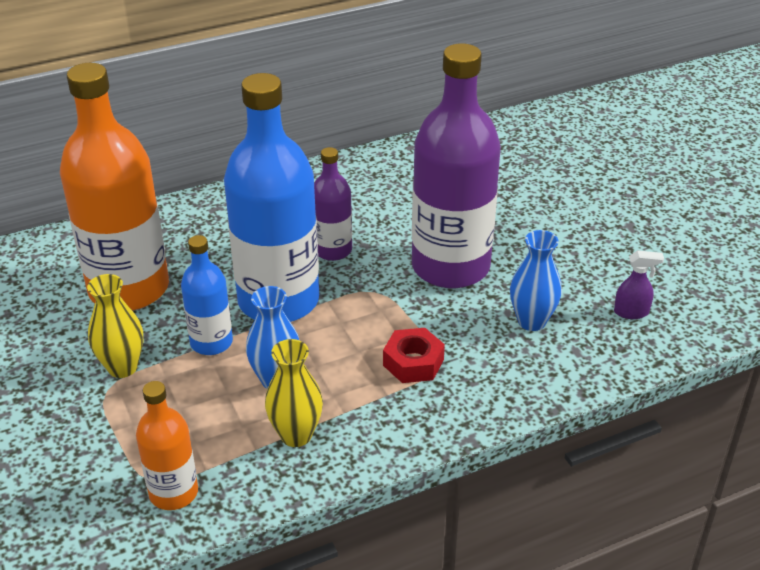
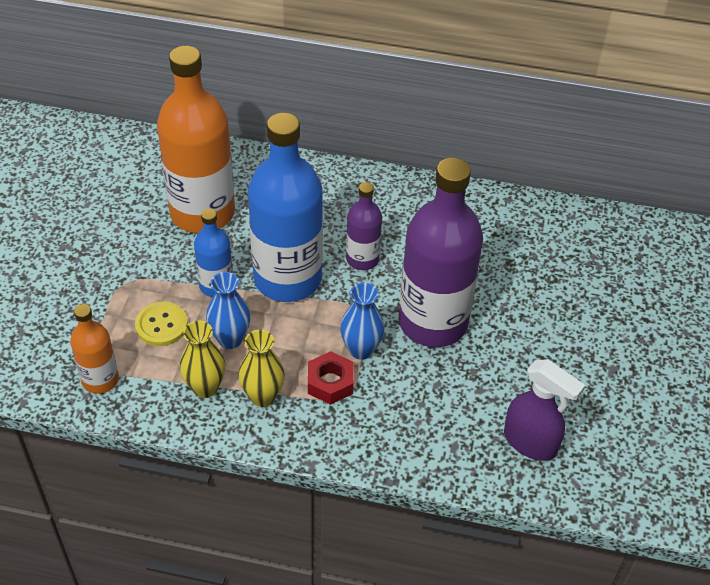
camera: 35 degrees right, 10 degrees up
(122, 367) = (148, 271): yellow vase -> yellow vase (263, 396)
(189, 406) = (161, 325): none -> yellow button
(531, 321) = (446, 403): blue vase -> blue vase (361, 349)
(631, 312) = (530, 443): purple spray bottle -> purple spray bottle, size x1.81

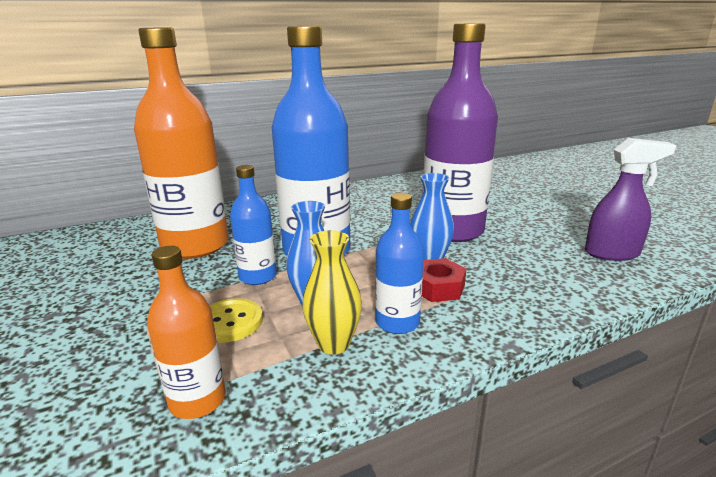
camera: 35 degrees left, 25 degrees down
(263, 396) = (397, 322): yellow vase -> blue bottle
(362, 259) = (358, 223): purple bottle -> none

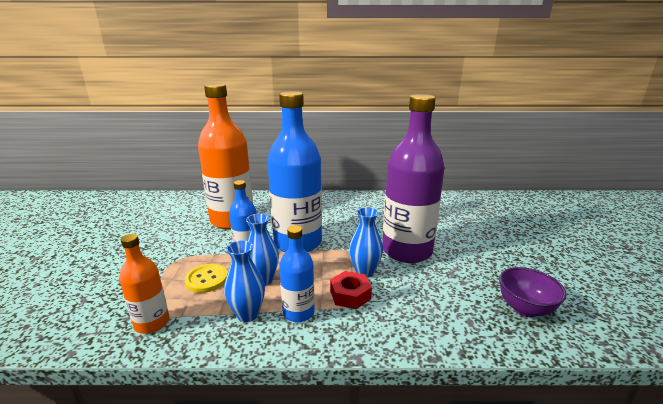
camera: 25 degrees right, 0 degrees up
(333, 344) = (248, 314): yellow vase -> blue vase
(612, 253) = (525, 309): purple spray bottle -> purple bowl

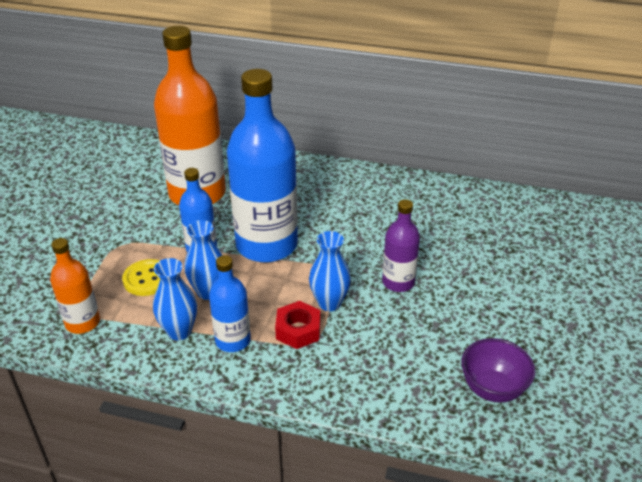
camera: 15 degrees right, 15 degrees up
(406, 251) = (398, 282): purple bottle -> purple bottle, size x0.50

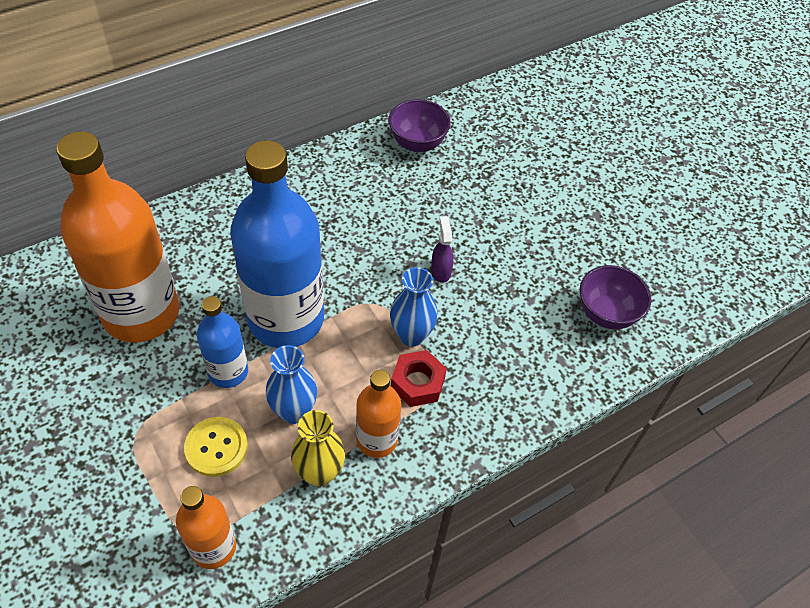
camera: 50 degrees left, 15 degrees up
(179, 331) = (319, 473): blue vase -> yellow vase
(233, 340) = (377, 439): blue bottle -> orange bottle
(398, 282) = (440, 271): purple bottle -> purple spray bottle
(479, 205) = (417, 143): none -> purple bowl

